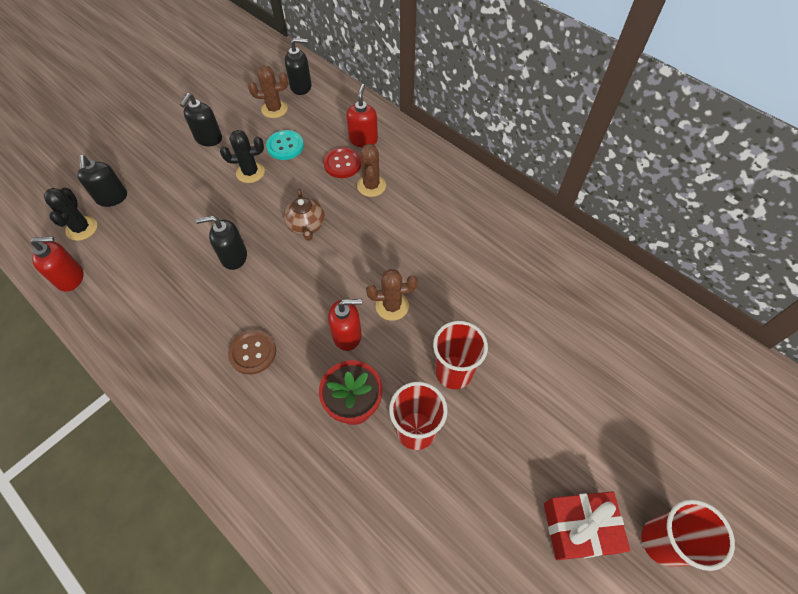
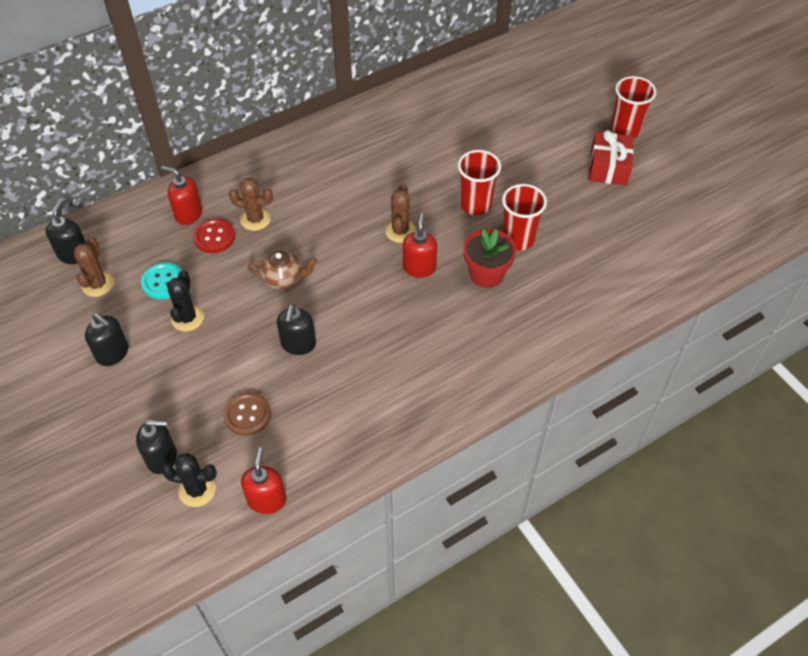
camera: 75 degrees left, 5 degrees down
(253, 352) = (414, 340): brown button -> brown button (247, 415)

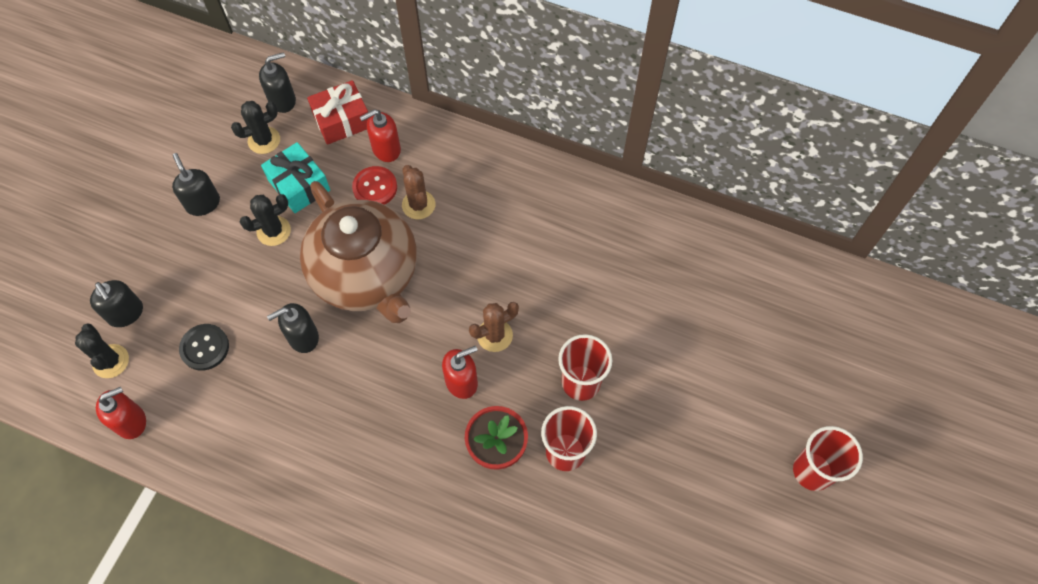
camera: 55 degrees right, 10 degrees up
(98, 284) = (264, 140): brown cactus -> black cactus
(113, 353) = (203, 203): black soap dispenser -> black soap dispenser turned 150 degrees clockwise
(163, 282) = (299, 185): turquoise button -> turquoise gift
(188, 214) = (386, 149): red soap dispenser -> red soap dispenser turned 105 degrees counterclockwise
(247, 415) = (205, 348): brown button -> black button
(284, 279) = (367, 275): brown teapot -> brown teapot, size x2.46
(608, 167) = (739, 485): red gift -> red gift (342, 120)

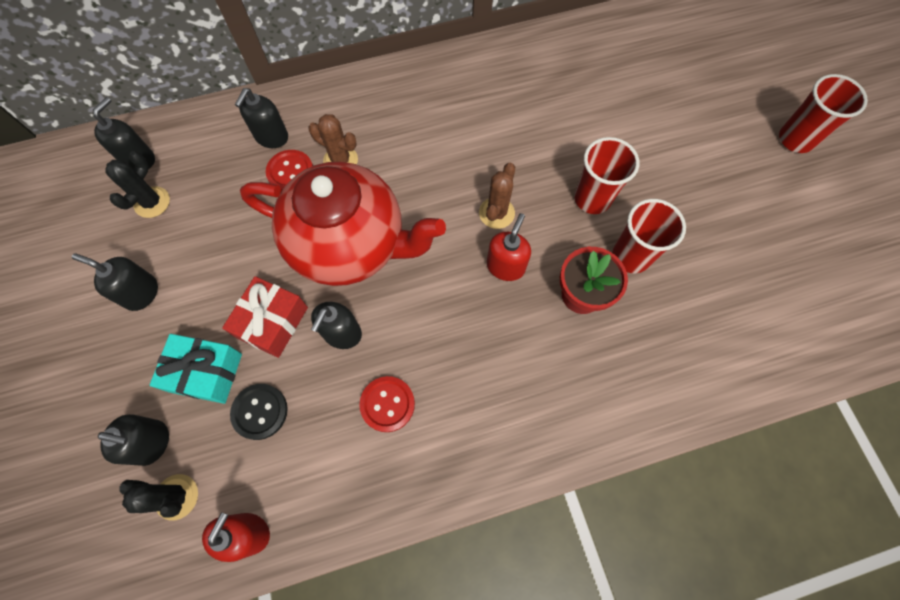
camera: 40 degrees left, 5 degrees up
(273, 231) = (232, 268): black cactus -> none
(287, 412) = (387, 404): none -> red button
(299, 185) = (220, 216): turquoise gift -> turquoise gift (205, 372)
(342, 120) = (211, 140): red gift -> red gift (272, 322)
(367, 275) = (350, 244): brown teapot -> red teapot
(386, 149) = (271, 137): red soap dispenser -> black soap dispenser

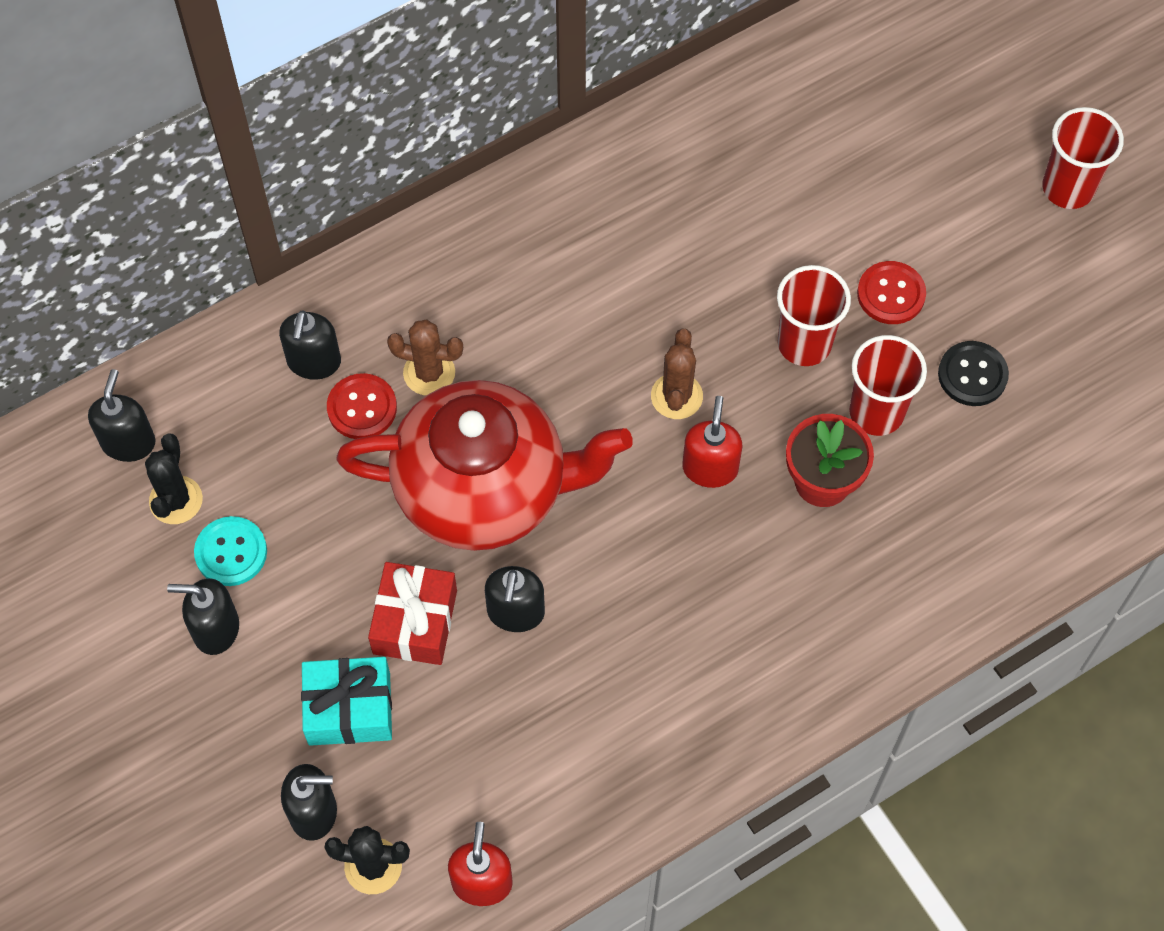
camera: 15 degrees left, 5 degrees down
(172, 244) = (231, 552): none -> turquoise button
(260, 411) = (441, 738): black button -> black button (972, 375)
(387, 404) = (606, 686): red button -> red button (891, 294)

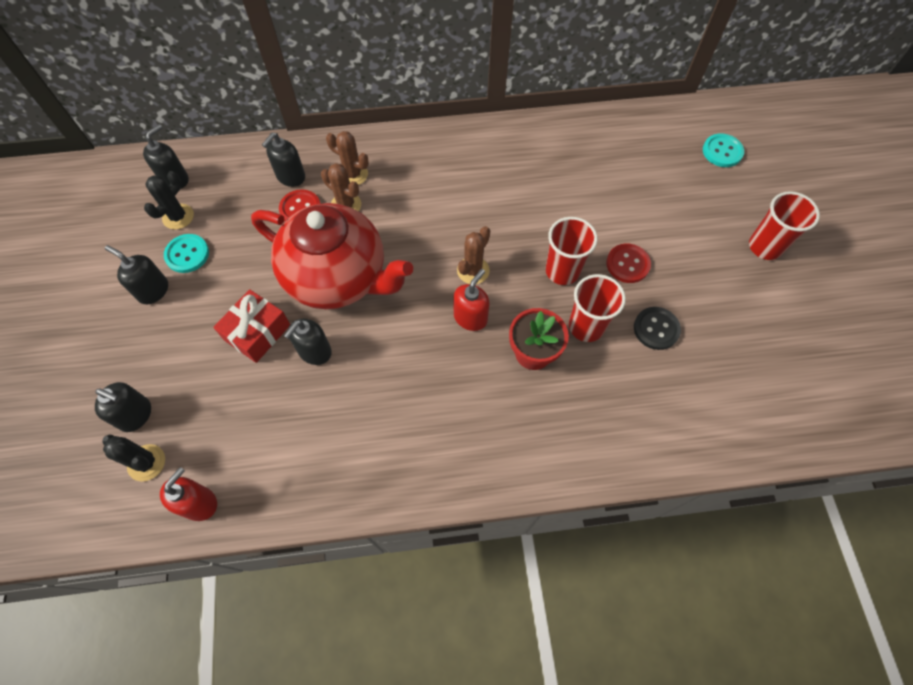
camera: 25 degrees right, 0 degrees up
(349, 708) = (192, 365): turquoise gift -> none
(410, 318) = (353, 174): none -> brown cactus
(947, 56) = (722, 151): none -> turquoise button

